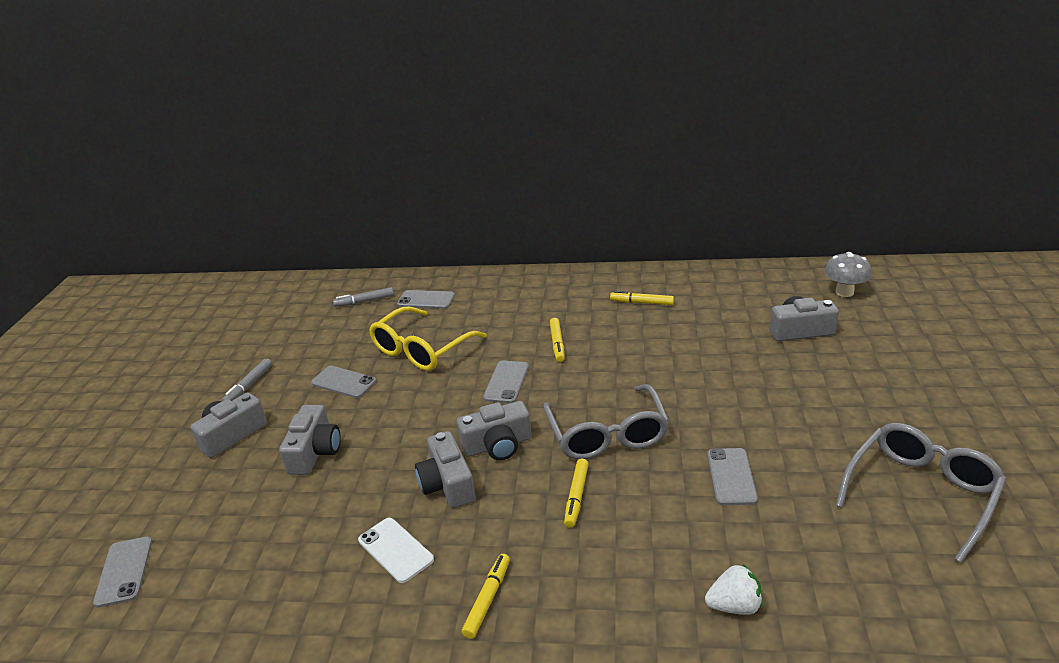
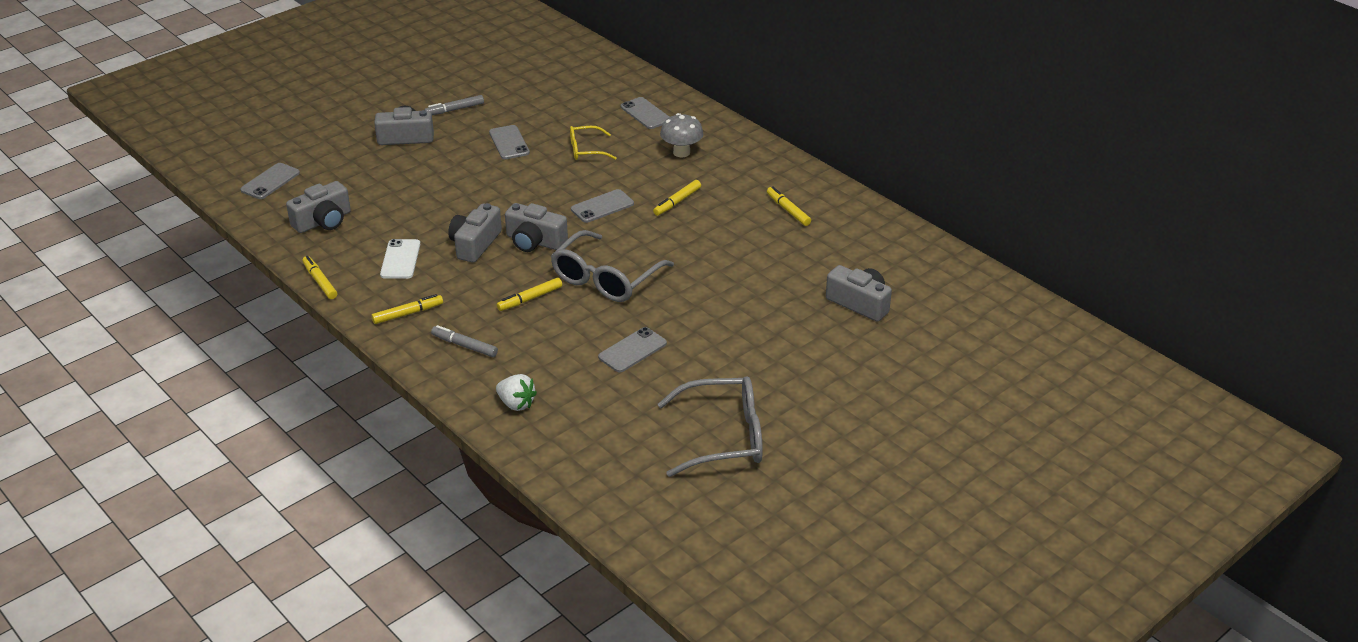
camera: 40 degrees right, 5 degrees up
(315, 452) = (434, 177): grey camera -> grey camera (323, 221)
(339, 639) = (320, 281): none -> yellow marker
(364, 301) = (604, 89): grey marker -> grey marker (464, 346)
(421, 350) = (586, 150): yellow glasses -> yellow glasses, size x0.56
(844, 292) = (956, 301): grey mushroom -> grey mushroom (681, 152)

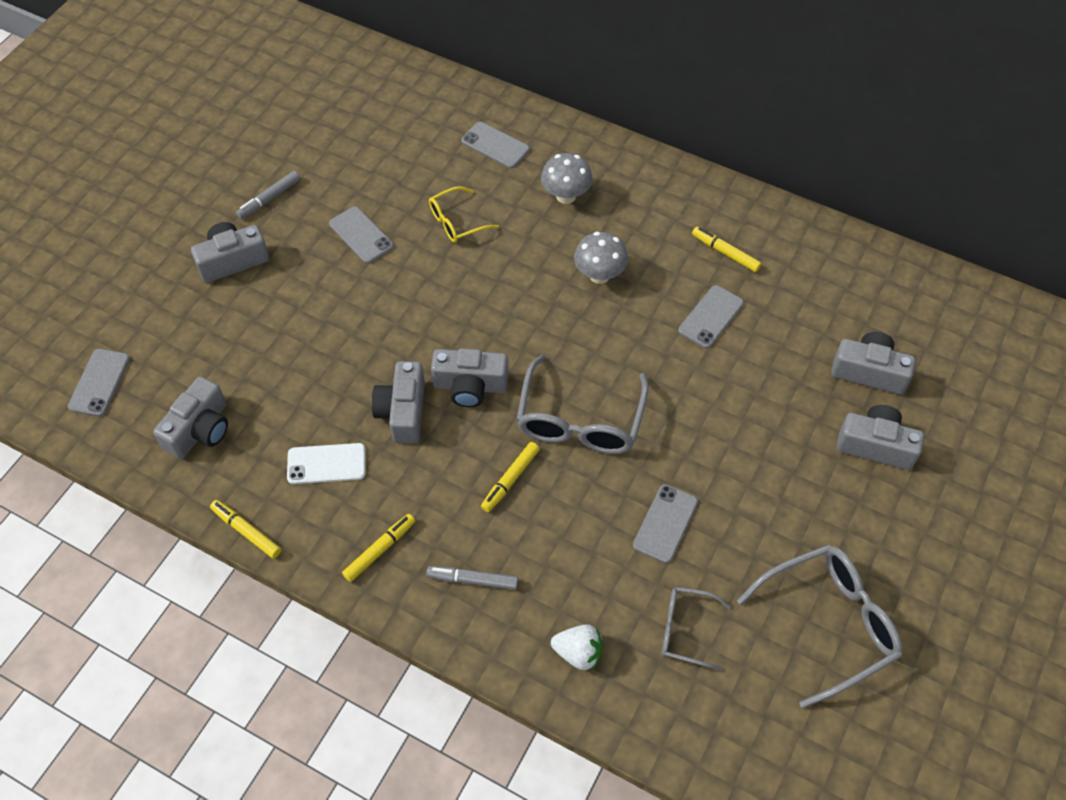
camera: 20 degrees left, 20 degrees up
(400, 259) = (326, 464): white phone -> white phone turned 75 degrees counterclockwise
(602, 206) = (519, 307): grey phone -> grey phone (711, 317)
(607, 412) = (685, 630): none -> grey glasses
(677, 202) = (599, 275): yellow marker -> grey mushroom
(835, 346) = (875, 445): none -> grey camera

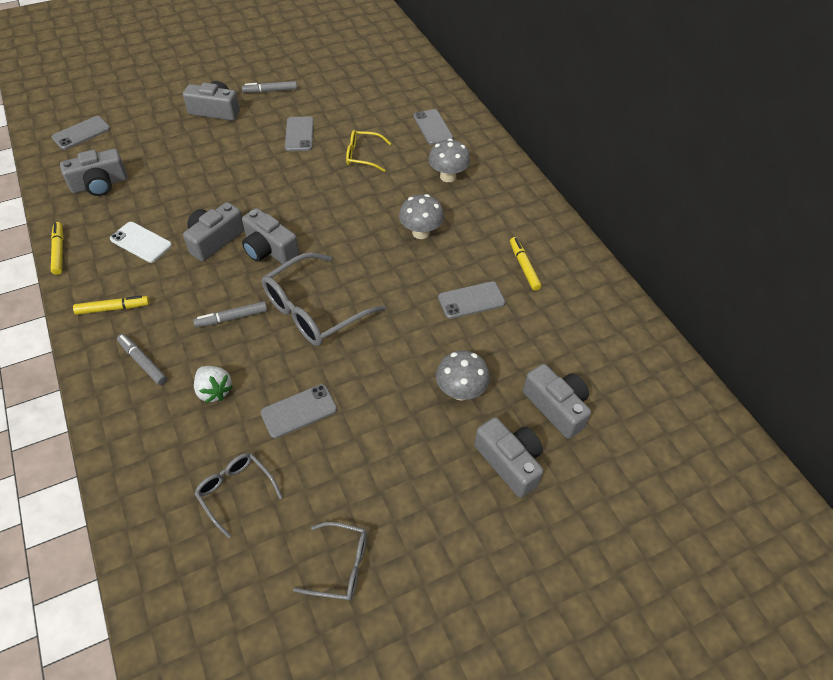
camera: 35 degrees right, 5 degrees down
(510, 479) = (232, 318): yellow marker -> grey marker
(578, 653) = (153, 454): white strawberry -> white strawberry (214, 391)
(782, 410) = (460, 391): none -> grey mushroom
(829, 624) = (341, 566): grey glasses -> grey glasses, size x0.56

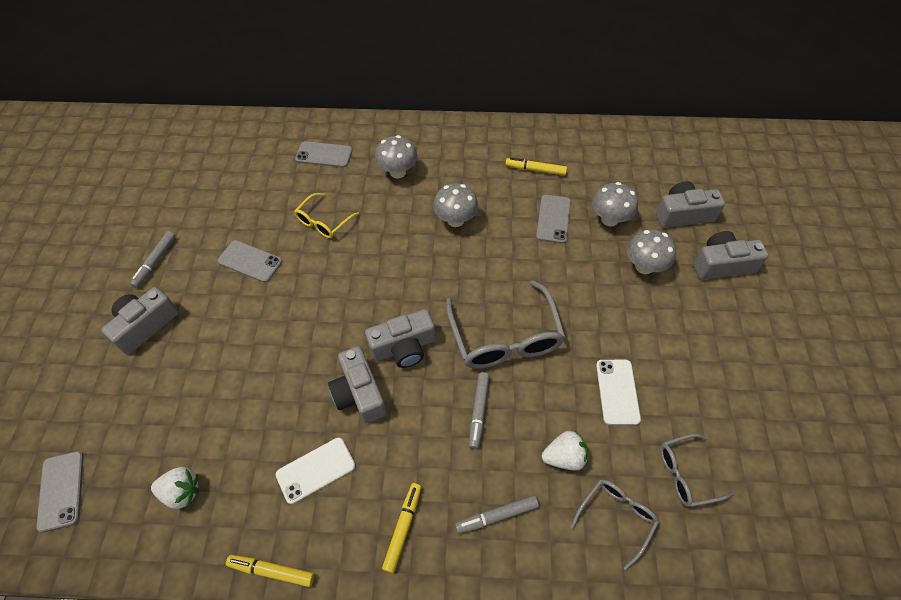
camera: 60 degrees left, 5 degrees up
(100, 184) = (182, 492): grey camera -> white strawberry
(299, 411) = (617, 392): grey phone -> white phone
(341, 566) = (781, 415): grey glasses -> grey glasses (616, 517)
(503, 344) = (609, 219): none -> grey mushroom

